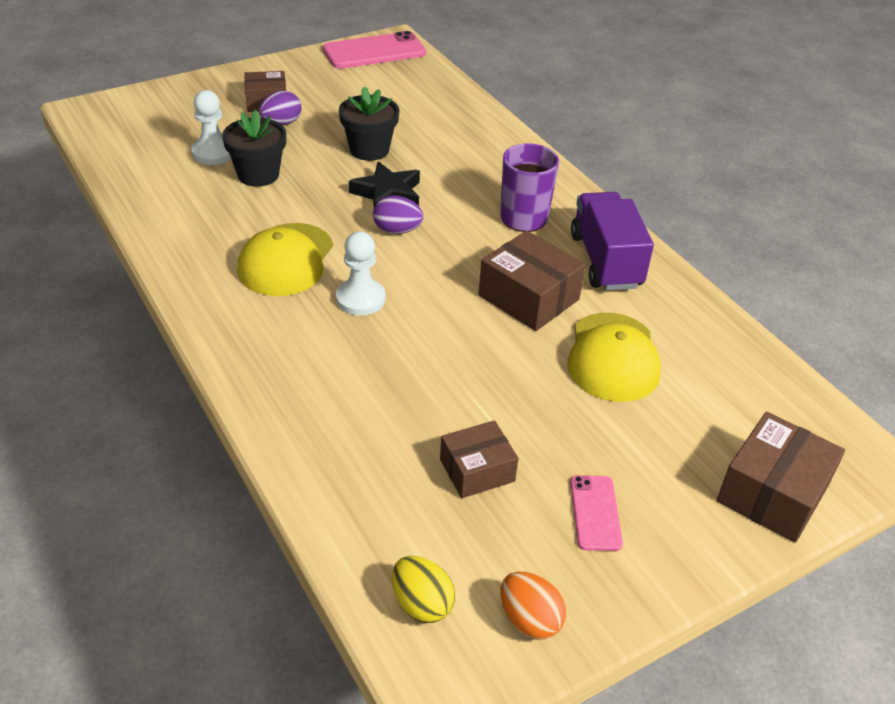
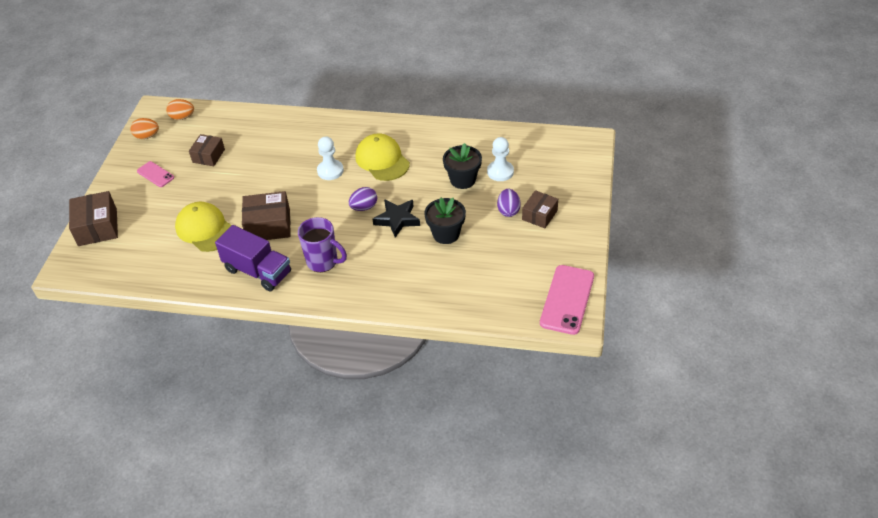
camera: 135 degrees right, 5 degrees up
(421, 604) = (182, 117): yellow egg -> orange egg

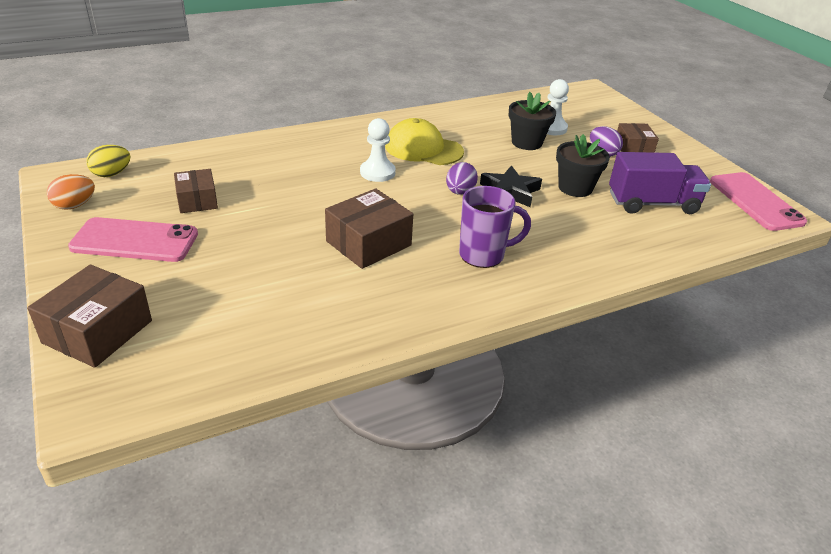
camera: 40 degrees left, 10 degrees down
(97, 227) = (98, 331): brown box -> brown box turned 75 degrees clockwise
(155, 174) = (135, 241): pink phone -> pink phone, size x1.81
(182, 117) = (111, 174): orange egg -> yellow egg
(205, 229) = (284, 275): yellow cap -> none
(258, 271) = (415, 294): purple truck -> purple truck (652, 203)

